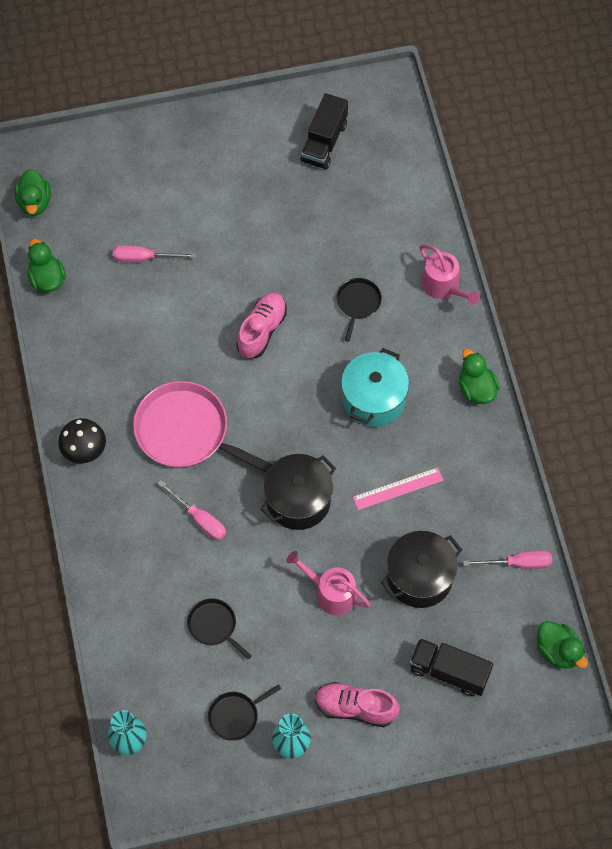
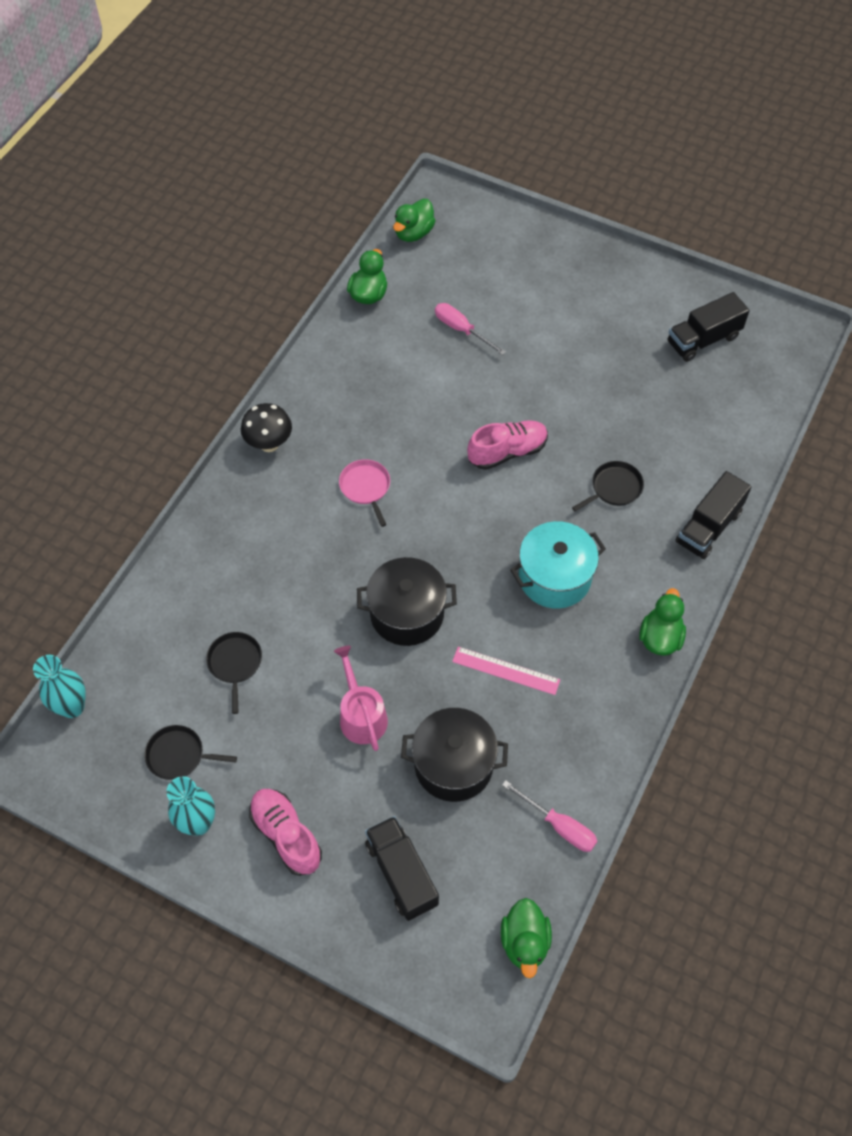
camera: 40 degrees right, 5 degrees down
(186, 432) = (366, 487): pink pan -> pink pan, size x0.50
(199, 519) = (309, 566): pink screwdriver -> none
(443, 286) = (708, 527): pink watering can -> black truck

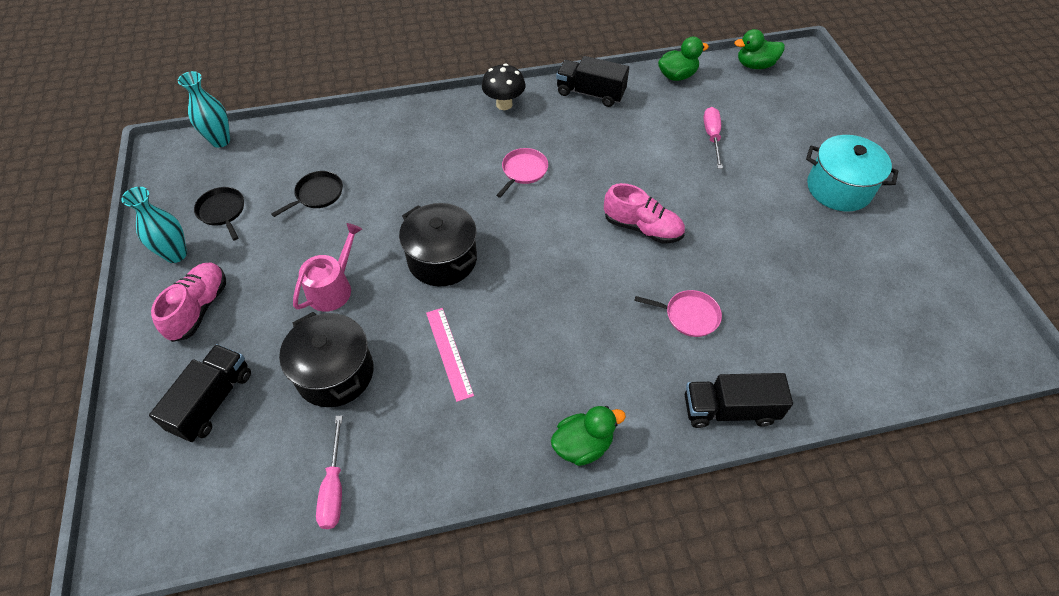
camera: 50 degrees right, 5 degrees down
(524, 942) = (203, 535): green duck -> none
(554, 577) = (564, 330): turquoise pot -> turquoise pot (839, 188)
(614, 488) = (689, 315): black pan -> pink pan
(703, 340) = (901, 283): black truck -> black truck (590, 93)

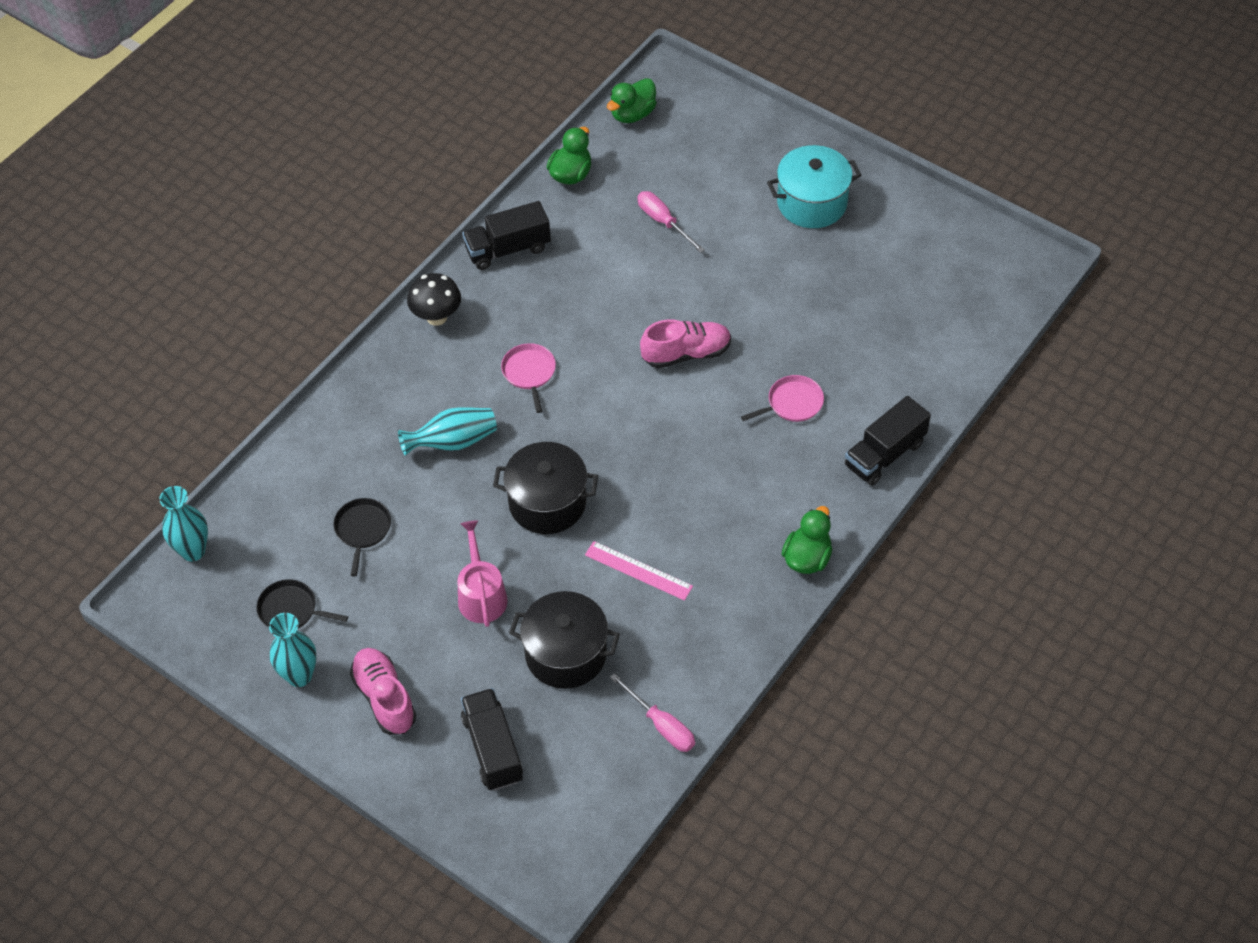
camera: 40 degrees left, 0 degrees up
(429, 180) = (453, 442): none -> turquoise vase

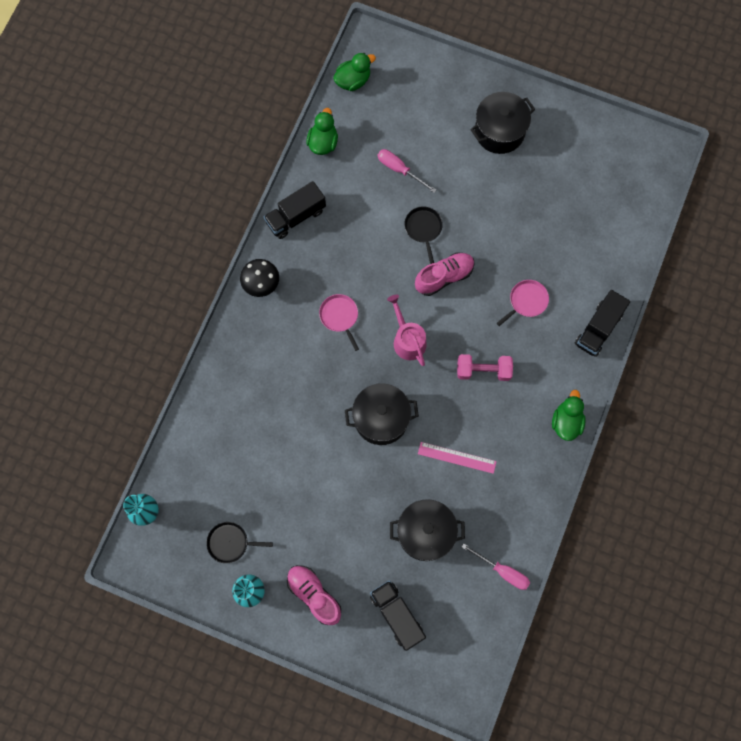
camera: 15 degrees left, 20 degrees up
(362, 530) = (260, 469): black pan -> black pan (423, 228)
(453, 442) = (302, 385): turquoise vase -> none
(481, 595) = (356, 501): pink watering can -> pink watering can (407, 340)
(632, 114) = (353, 80): green duck -> green duck turned 150 degrees counterclockwise
(707, 473) = (483, 370): none -> pink dumbbell
(812, 203) = (499, 131): turquoise pot -> black pot

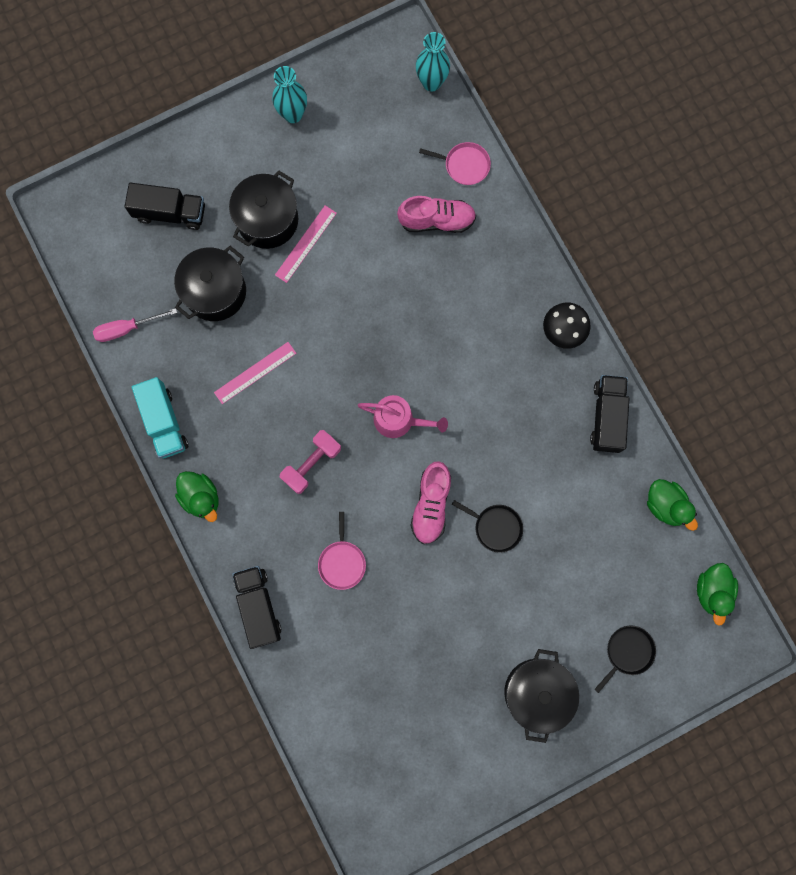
camera: 130 degrees right, 5 degrees up
(230, 543) = (348, 128): black pan -> black pan (627, 652)
(314, 595) = (246, 161): pink shoe -> pink shoe (437, 221)
(339, 316) = (472, 377): pink pan -> pink pan (464, 165)
(340, 500) = (306, 244): none -> pink ruler
(381, 418) = (346, 336): black pot -> black pot (267, 220)
(399, 170) = (576, 556): pink screwdriver -> none
(541, 488) = (164, 422): none -> turquoise truck

